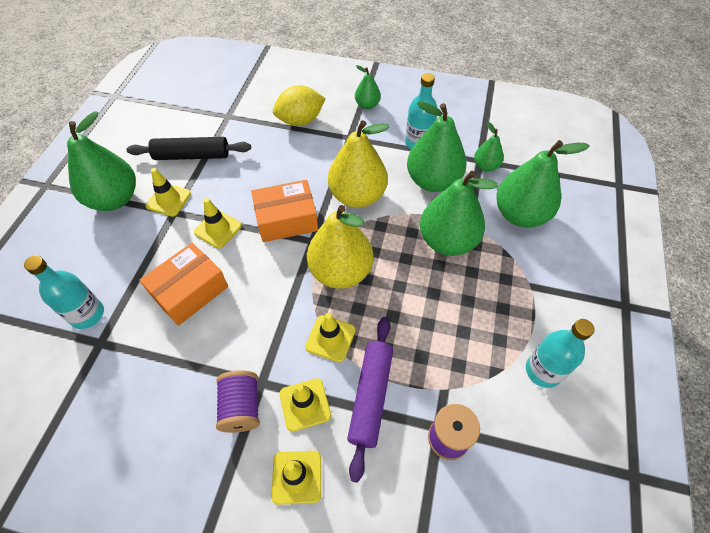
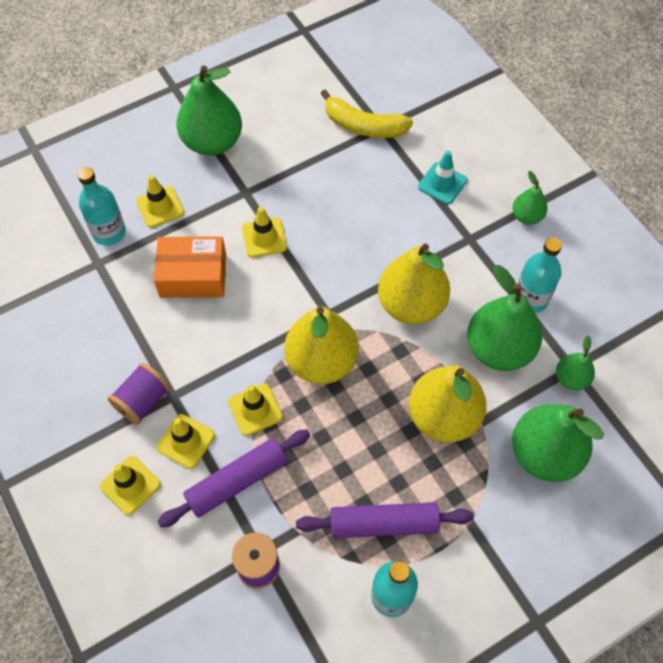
camera: 45 degrees right, 5 degrees up
(168, 200) = (252, 177): yellow traffic cone -> yellow traffic cone (160, 207)
(192, 156) = (310, 147): black rolling pin -> none
(215, 122) = (363, 126): none -> yellow banana
(286, 219) = (327, 276): orange box -> none
(300, 120) = (442, 183): yellow lemon -> turquoise traffic cone
(447, 241) = (443, 417): green pear -> yellow pear
(488, 333) = (383, 524): none -> purple rolling pin

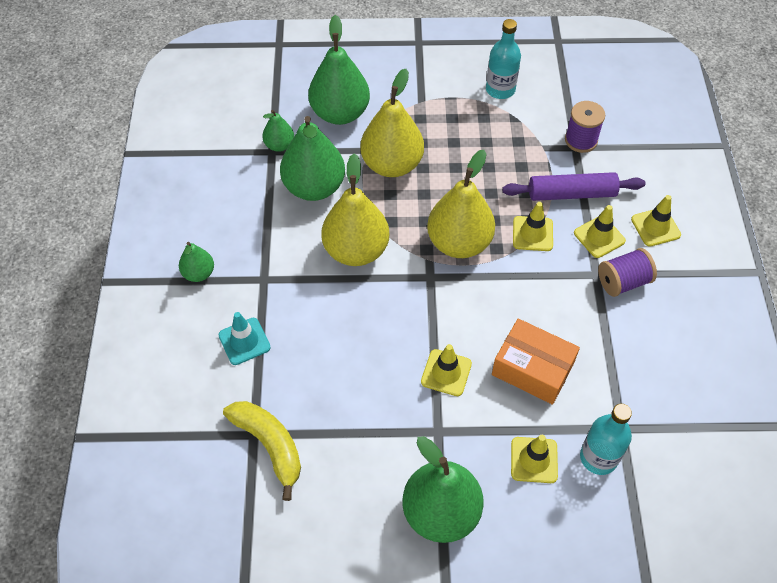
camera: 150 degrees left, 5 degrees down
(383, 524) = (480, 125): purple rolling pin -> none
(531, 298) = (257, 209): turquoise bottle -> none

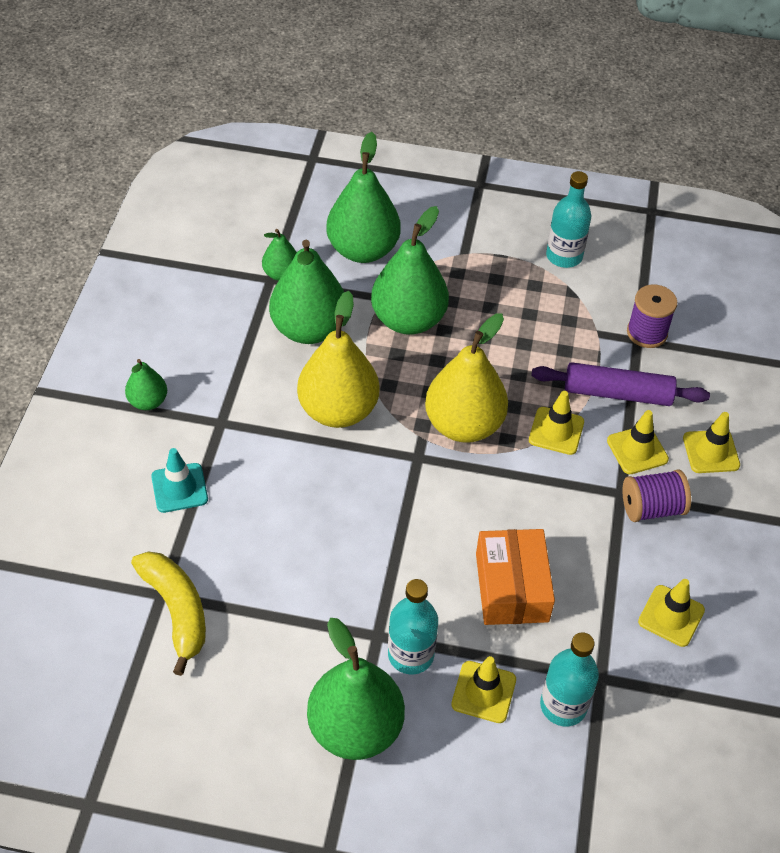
camera: 10 degrees right, 5 degrees down
(392, 165) = (408, 320): yellow pear -> green pear
(446, 373) = (406, 570): yellow traffic cone -> yellow traffic cone (671, 616)
(468, 442) = (411, 655): none -> turquoise bottle
(532, 369) = (512, 587): orange box -> orange box turned 45 degrees clockwise

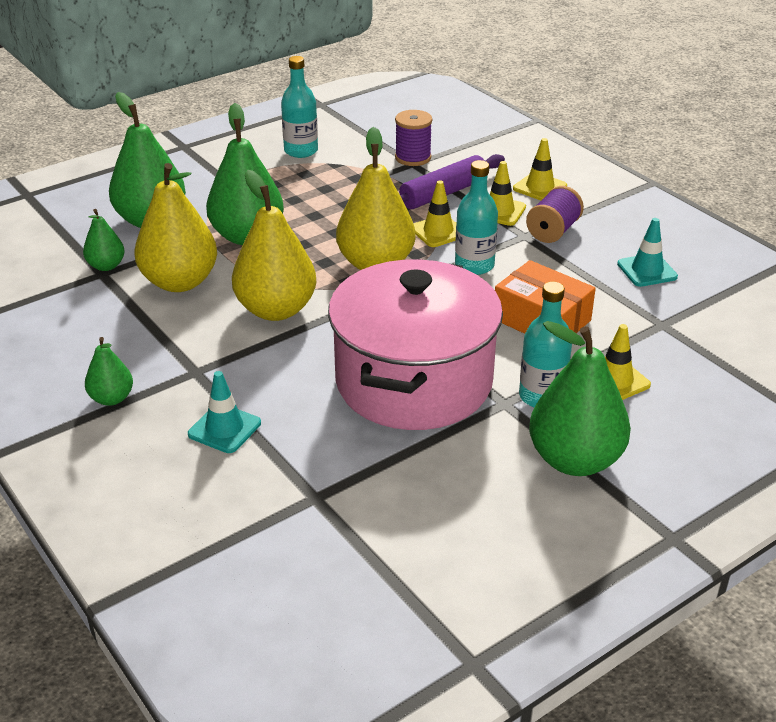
camera: 45 degrees left, 15 degrees down
(176, 611) = (343, 497): yellow banana -> none
(309, 329) = (180, 282): green pear -> yellow pear
(343, 559) = (414, 382): none -> pink pot
(563, 705) = (666, 352): turquoise bottle -> turquoise bottle (474, 265)
(671, 616) = (647, 270): yellow traffic cone -> turquoise traffic cone

